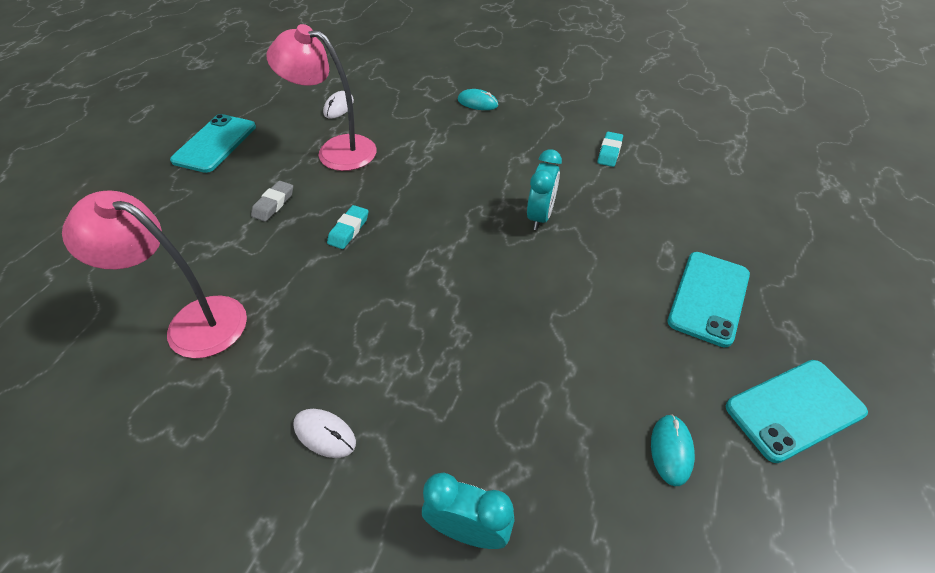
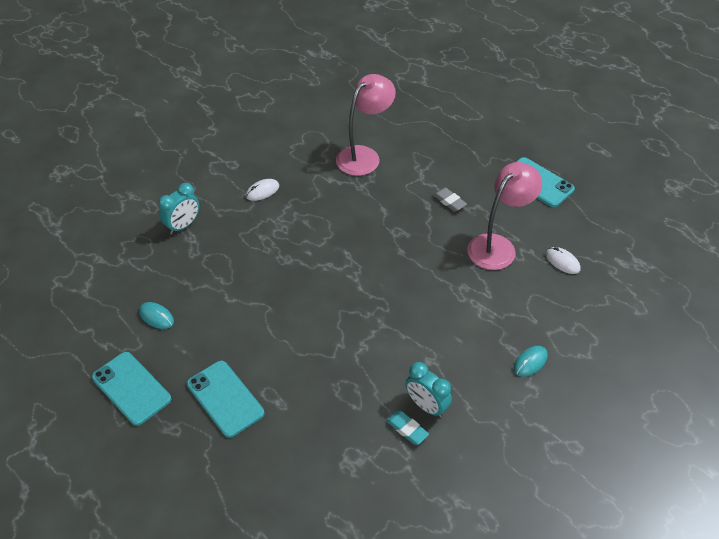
camera: 115 degrees right, 0 degrees up
(348, 230) = (402, 232): turquoise eraser -> none
(540, 216) = (356, 340): turquoise clock -> turquoise clock (426, 406)
(794, 409) = (131, 388): turquoise phone -> turquoise phone turned 45 degrees counterclockwise

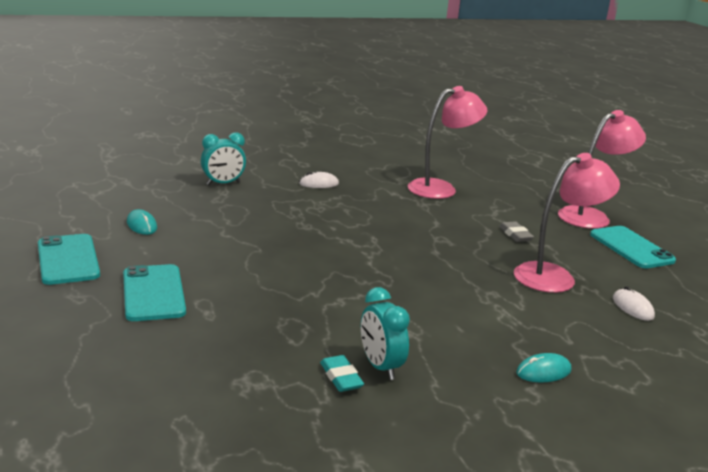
camera: 20 degrees right, 25 degrees down
(495, 149) = (591, 216): none -> pink lamp

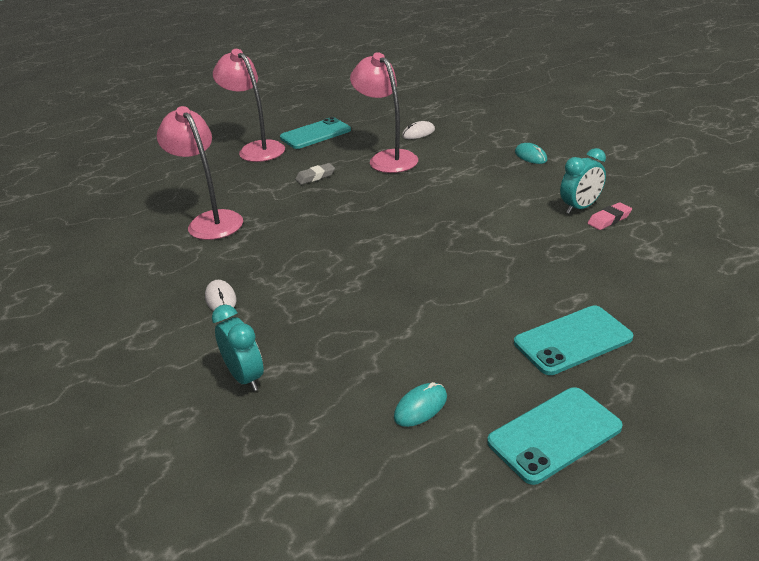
camera: 95 degrees left, 10 degrees up
(341, 377) = (609, 219): turquoise eraser -> pink eraser

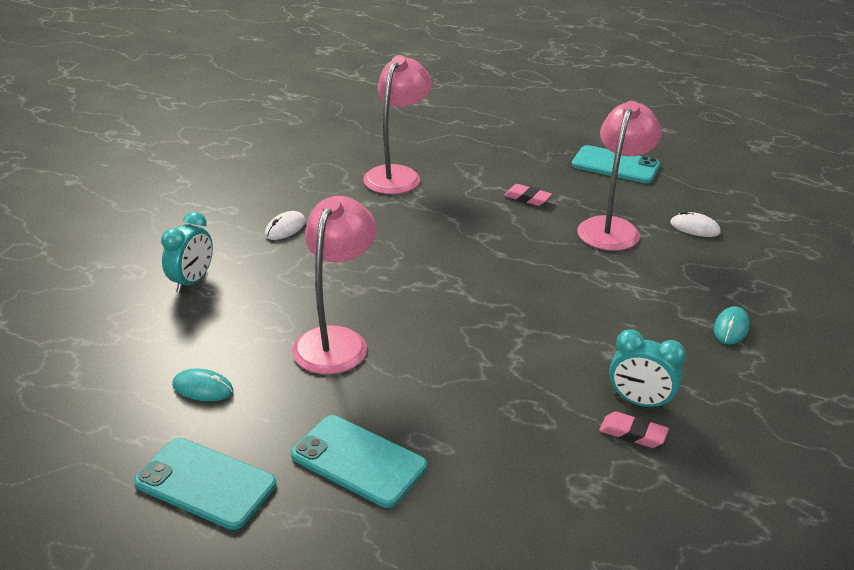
camera: 55 degrees right, 0 degrees up
(256, 149) = (547, 145): pink lamp -> pink lamp (336, 340)
(315, 177) = (527, 198): grey eraser -> pink eraser

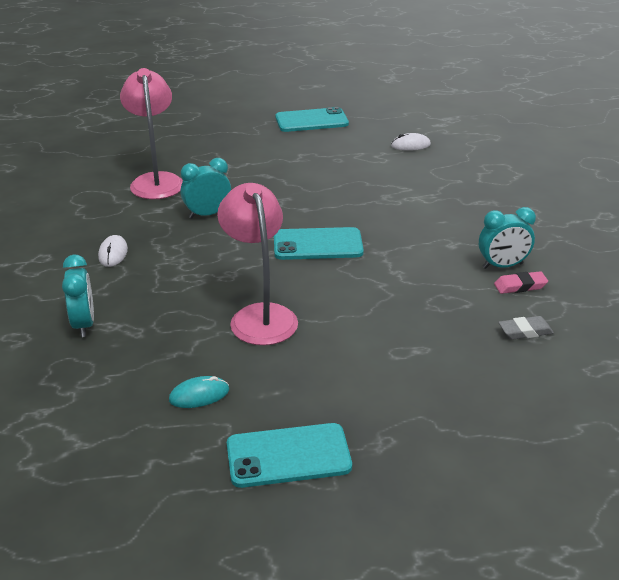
camera: 35 degrees left, 0 degrees up
(358, 461) = (377, 385): turquoise phone -> turquoise phone (318, 244)
(404, 223) = (207, 214): none -> turquoise clock
(527, 198) = (277, 164): pink eraser -> none
(576, 485) = (525, 331): none -> grey eraser
(612, 227) = (358, 163): pink lamp -> none
(731, 328) = (501, 199): turquoise mouse -> none

